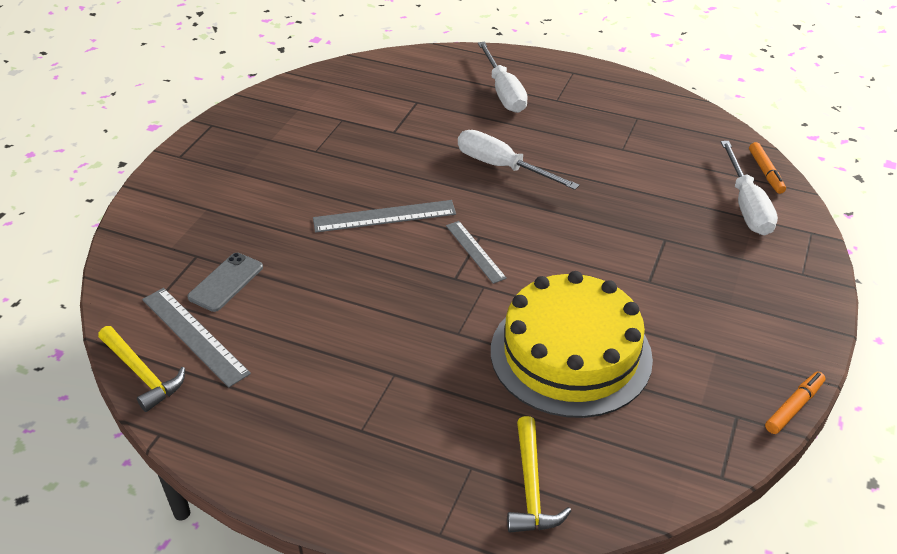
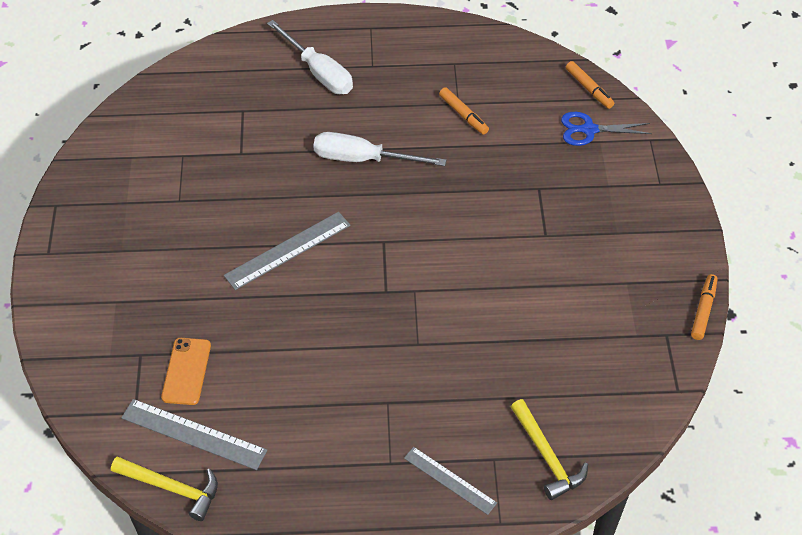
camera: 25 degrees left, 10 degrees up
(226, 282) = (186, 371): grey phone -> orange phone
(475, 251) = (388, 258): grey ruler -> grey ruler (449, 480)
(570, 354) = (518, 328): yellow cake -> none
(622, 159) = (463, 115): none -> orange marker
(747, 206) = (588, 130): white screwdriver -> blue scissors

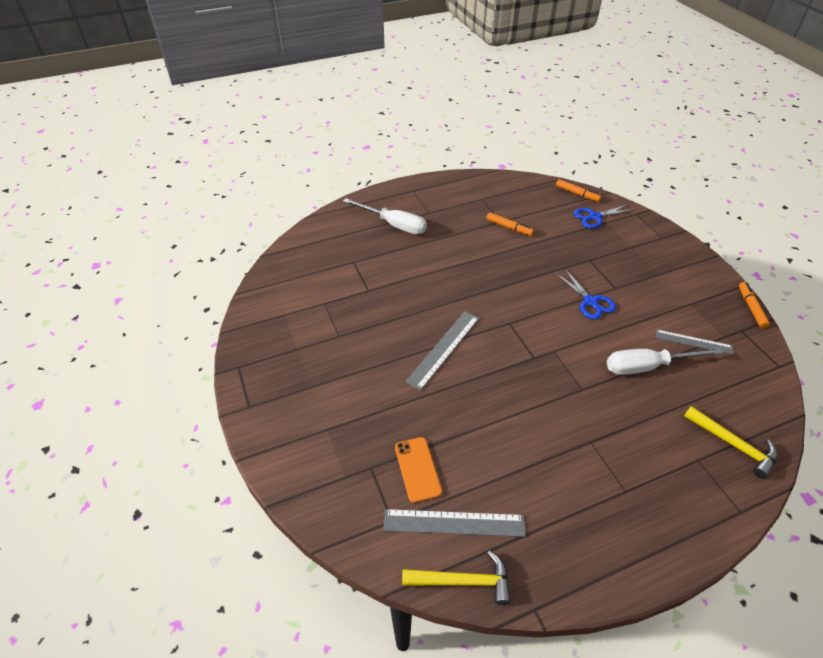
camera: 20 degrees left, 5 degrees down
(363, 159) = (459, 272): white screwdriver -> white screwdriver (647, 366)
(449, 480) = (679, 489): grey ruler -> grey ruler (693, 342)
(500, 243) = (590, 302): none -> blue scissors

